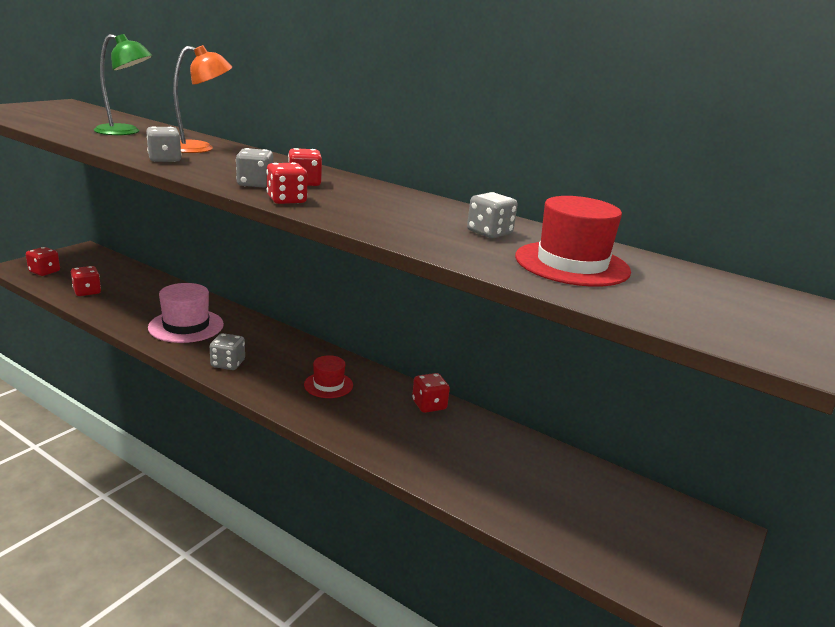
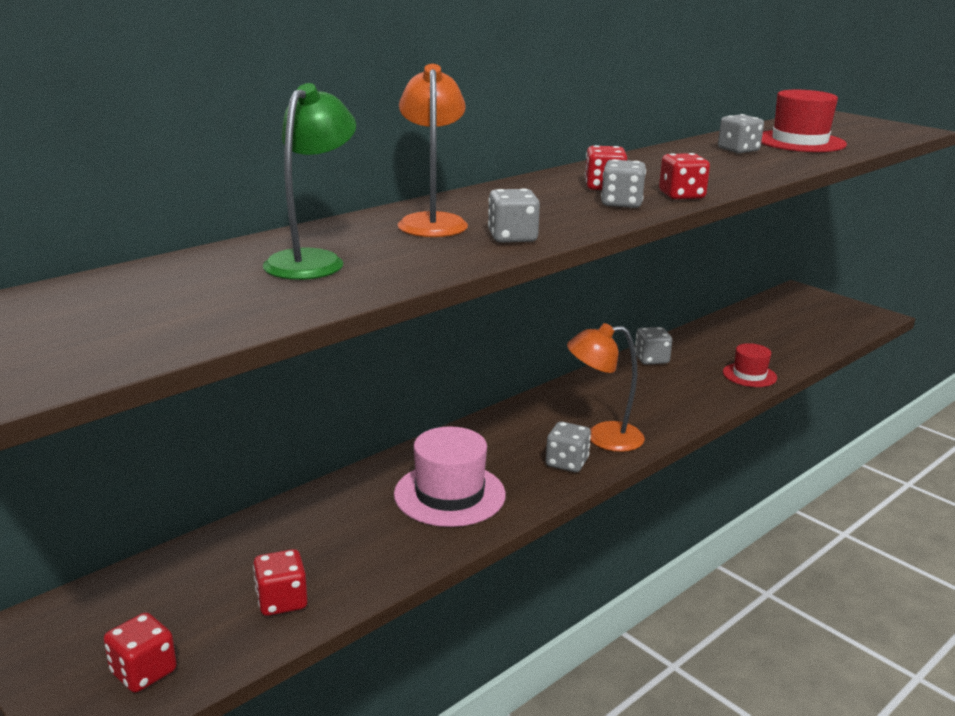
camera: 75 degrees left, 0 degrees up
(269, 378) = (602, 438): none -> orange lamp
(328, 385) = (616, 404): red hat -> red hat (749, 375)
(429, 405) = (651, 359): red dice -> grey dice

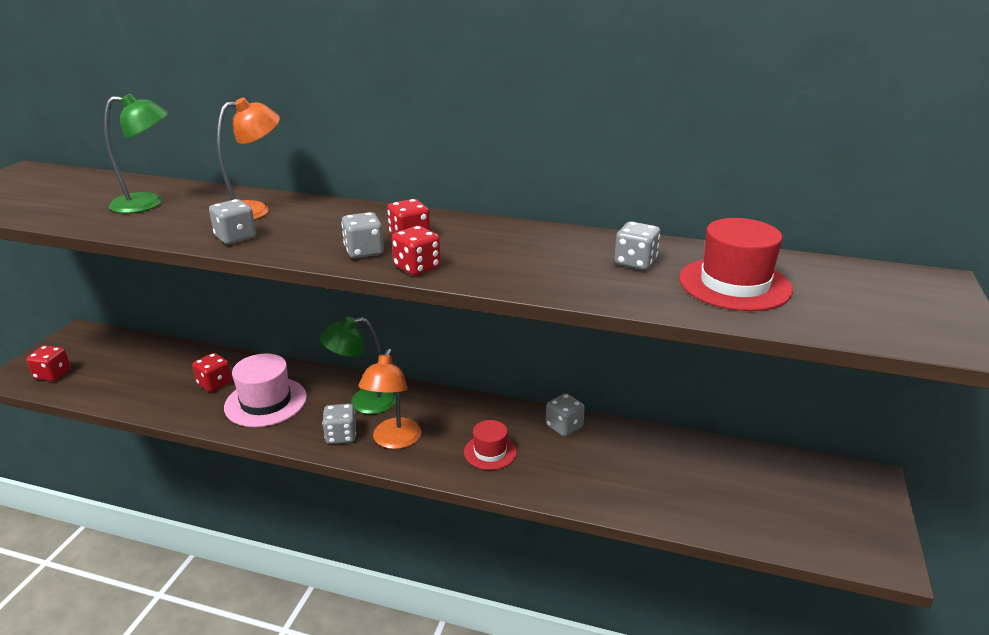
camera: 60 degrees right, 5 degrees up
(282, 601) = (123, 388): red dice -> red dice (215, 383)
(515, 437) = (363, 402): none -> green lamp
(602, 438) = (393, 441): orange lamp -> orange lamp turned 135 degrees counterclockwise
(749, 375) = (593, 491): red hat -> red hat (490, 452)

